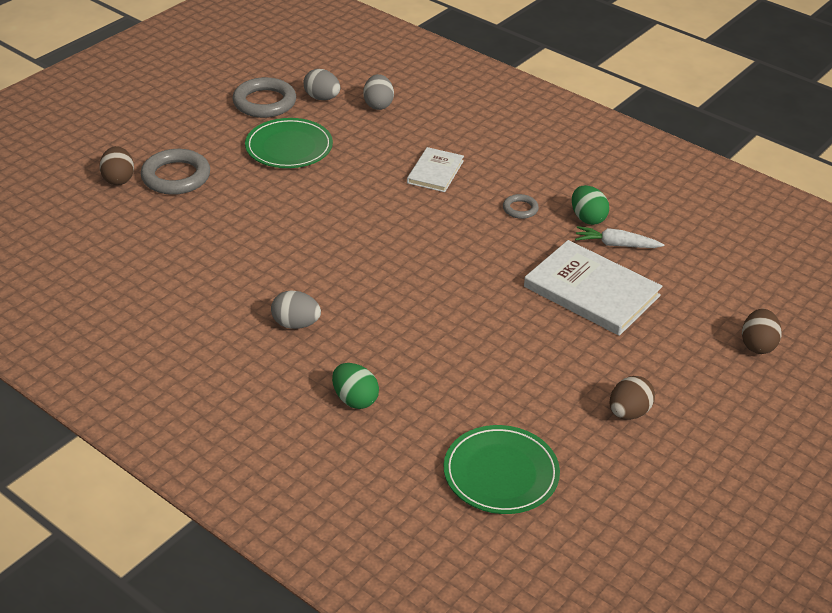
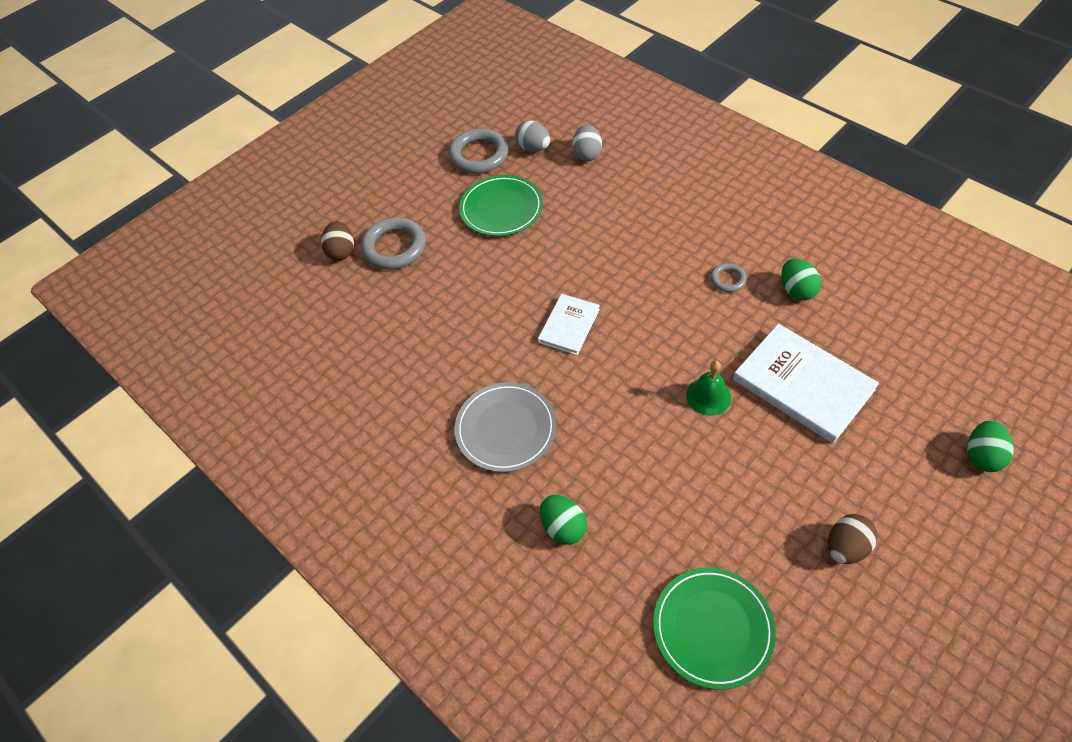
camera: 10 degrees right, 15 degrees up
(296, 324) = (505, 429): grey egg -> grey plate
(435, 172) = (642, 235): white book -> white book (569, 325)
(499, 299) = (708, 396): none -> green bell
(616, 245) = (826, 324): white carrot -> none
(757, 345) = (981, 455): brown egg -> green egg

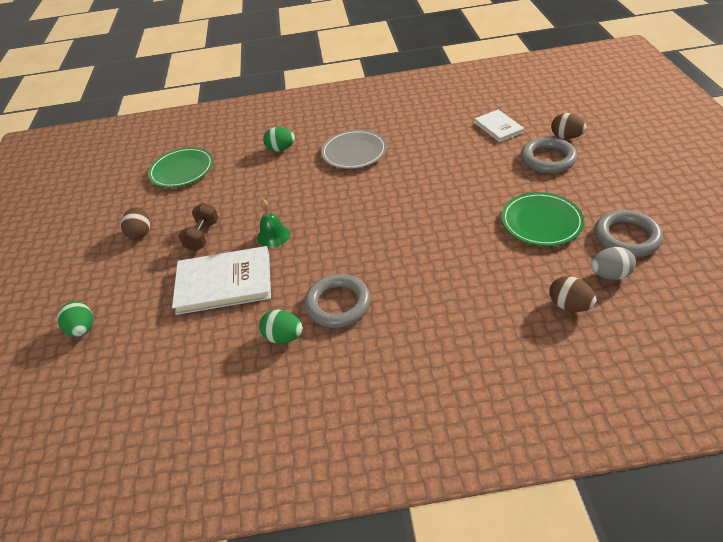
camera: 130 degrees right, 10 degrees down
(569, 325) = (393, 205): white book -> white book (498, 127)
(587, 154) = (569, 305): grey egg -> brown egg
(727, 279) = (338, 304): grey ring -> grey ring, size x1.95
(778, 468) = (202, 236): none -> brown dumbbell

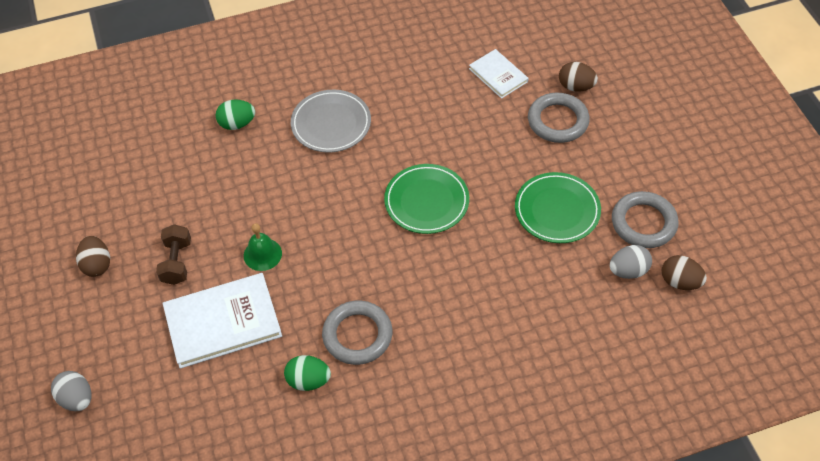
camera: 15 degrees left, 10 degrees up
(83, 329) = (77, 399): green egg -> grey egg
(182, 170) = (116, 166): green plate -> green plate (426, 201)
(569, 305) = (591, 311): brown egg -> brown egg (680, 282)

